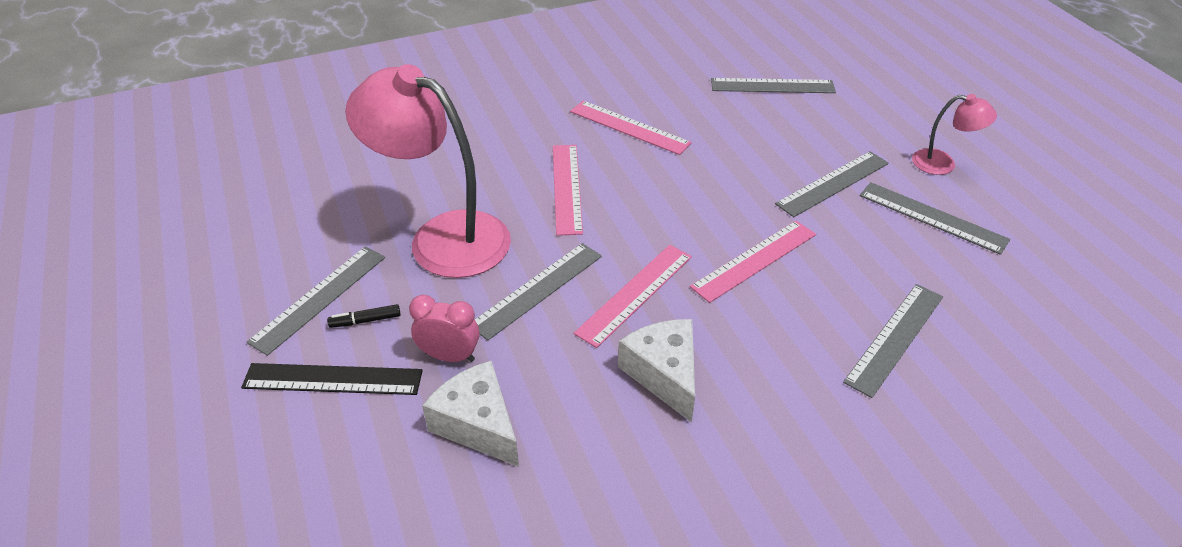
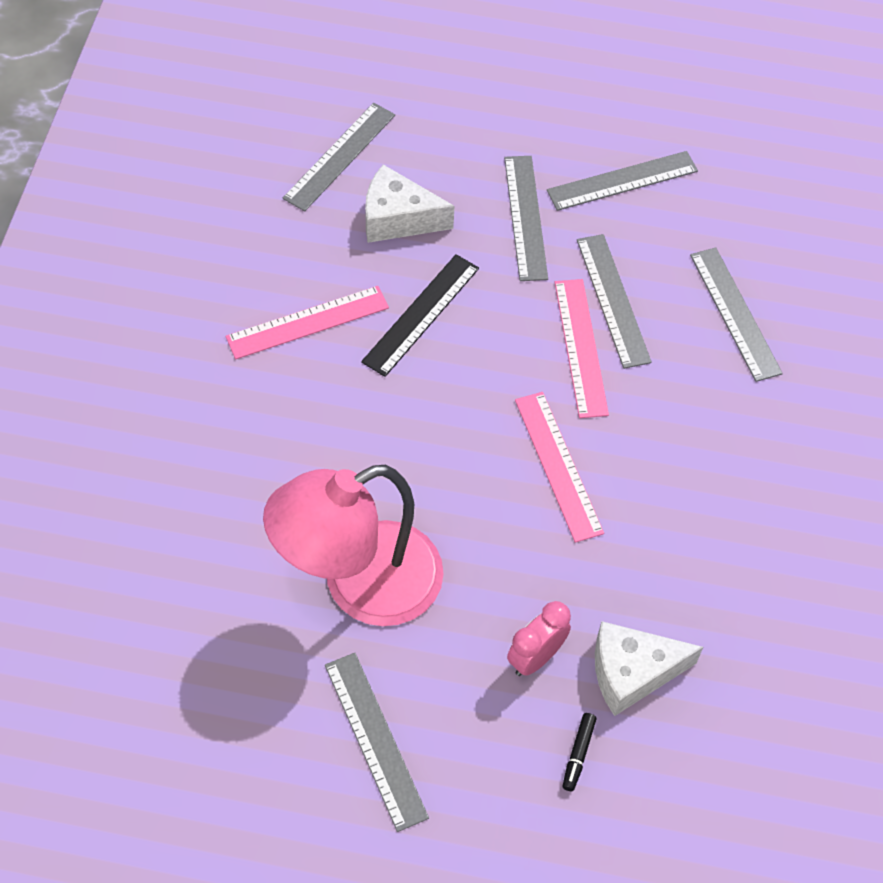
camera: 60 degrees left, 15 degrees up
(333, 379) = (500, 770): black ruler -> black ruler (421, 314)
(365, 321) = (438, 710): black marker -> black marker (578, 754)
(537, 290) = (498, 541): grey ruler -> grey ruler (613, 300)
(566, 188) = (365, 435): pink ruler -> none
(664, 374) = (667, 501): white cheese -> white cheese (398, 218)
(943, 164) = (562, 118): pink lamp -> none

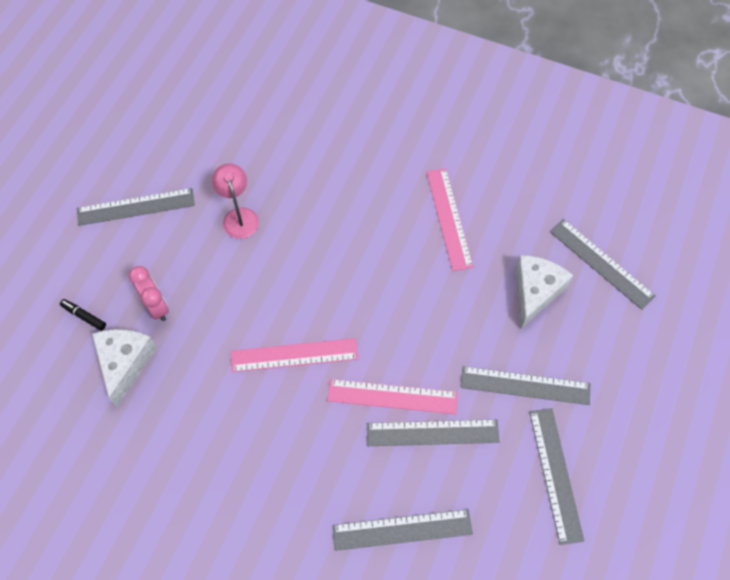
camera: 105 degrees right, 5 degrees up
(360, 585) = (239, 216): pink lamp -> pink lamp, size x0.47
(421, 314) = (443, 291): black ruler -> none

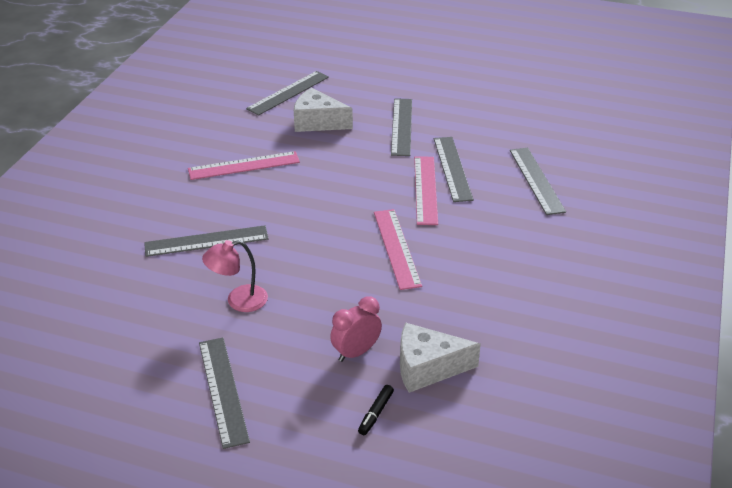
camera: 95 degrees left, 25 degrees down
(555, 474) = (469, 114): grey ruler -> grey ruler (206, 241)

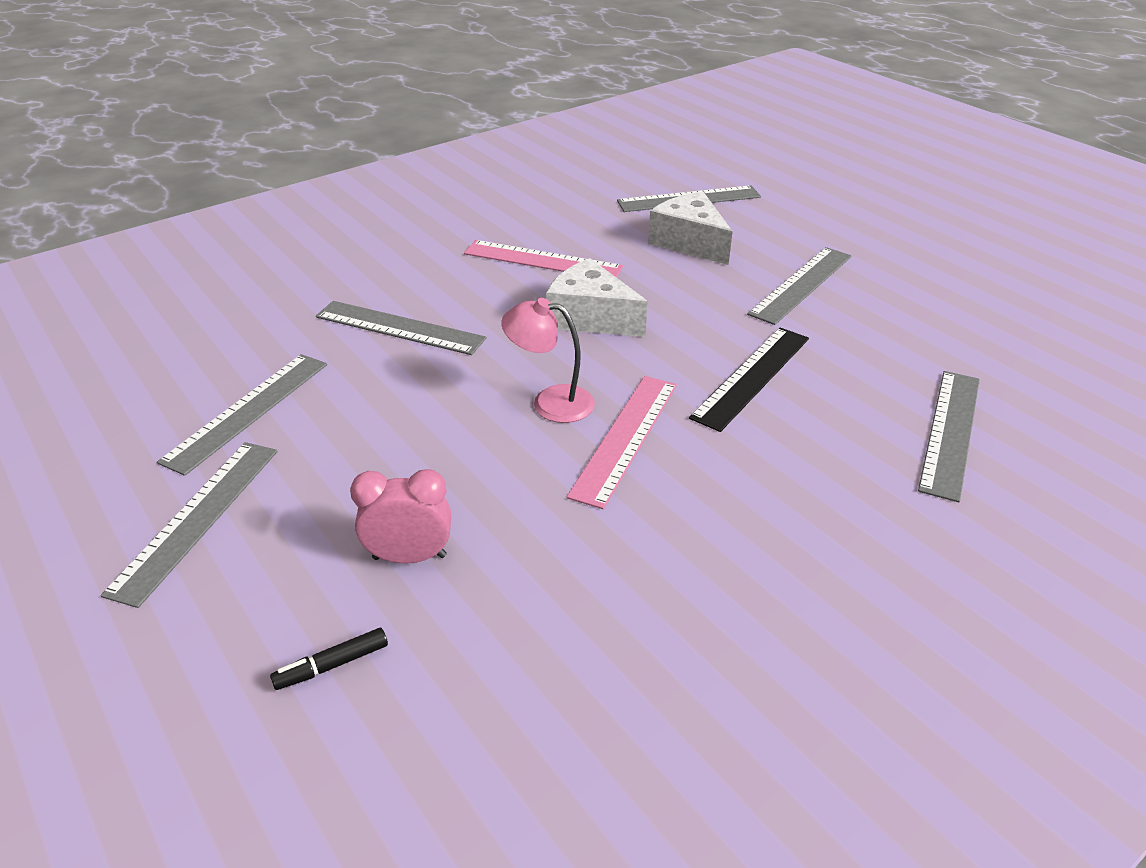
camera: 35 degrees right, 0 degrees up
(238, 301) = (350, 414): pink lamp -> pink lamp (550, 402)
(425, 189) = (752, 377): pink ruler -> black ruler
(427, 367) = (481, 637): white cheese -> white cheese (590, 317)
(452, 168) = (823, 364): grey ruler -> grey ruler (248, 411)

